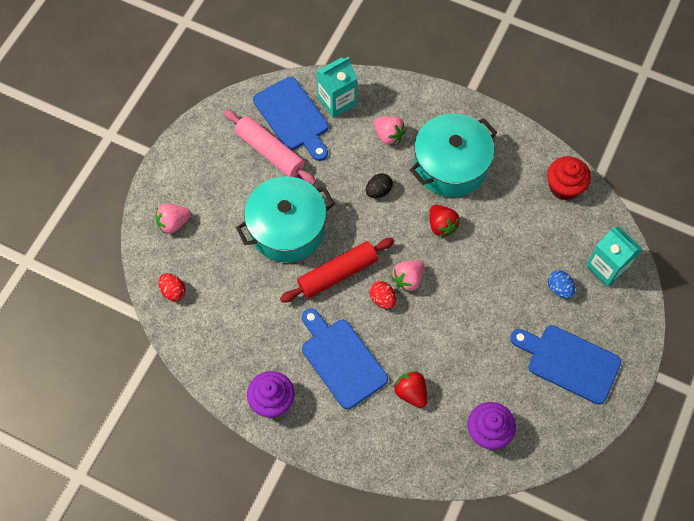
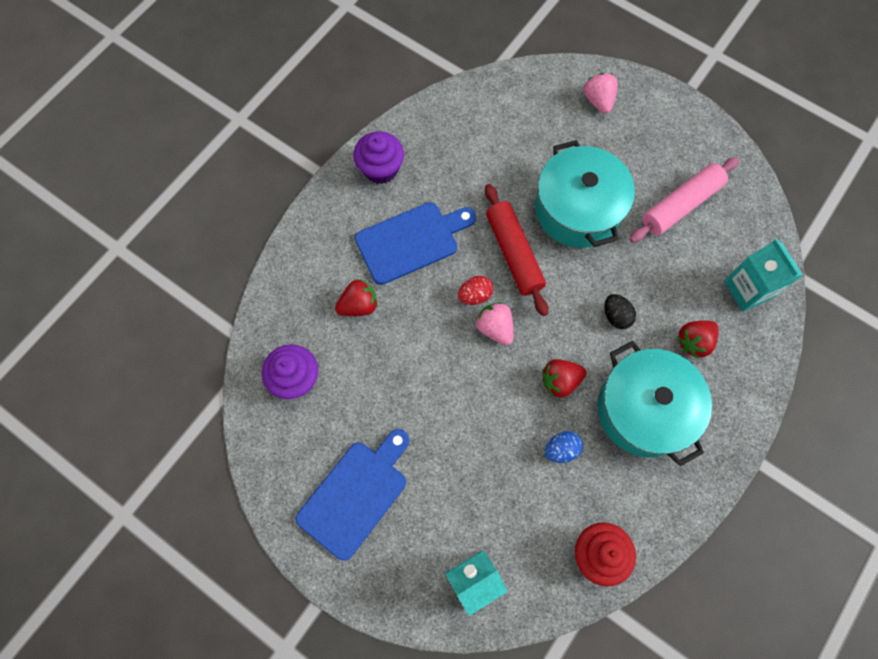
camera: 100 degrees right, 5 degrees up
(173, 291) = (518, 93): red egg -> none
(293, 117) = (727, 236): blue cutting board -> none
(388, 135) = (694, 342): pink strawberry -> red strawberry
(559, 289) = (453, 508): blue egg -> blue egg (561, 449)

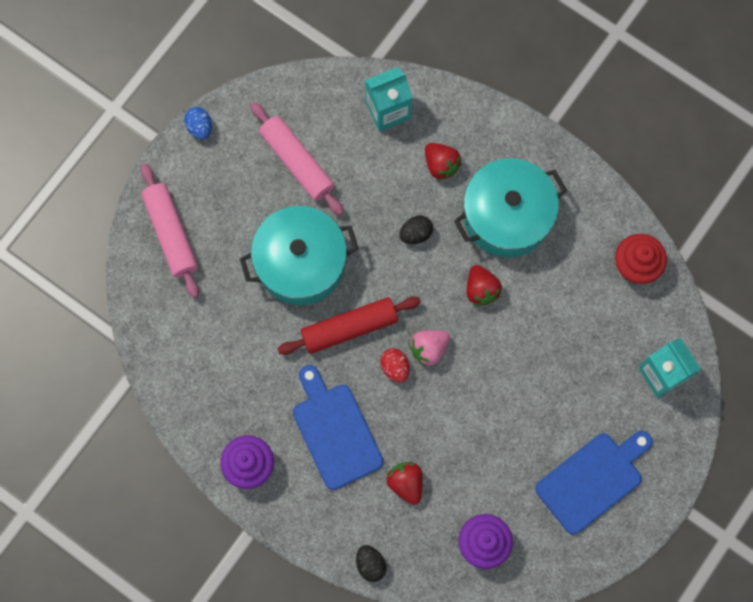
camera: 90 degrees left, 5 degrees up
(282, 273) = (370, 564): none -> black egg
(355, 494) = (592, 479): blue cutting board -> blue cutting board turned 105 degrees clockwise
(561, 449) = (545, 292): blue egg -> blue egg (200, 127)
(598, 101) = (171, 233): pink strawberry -> pink rolling pin

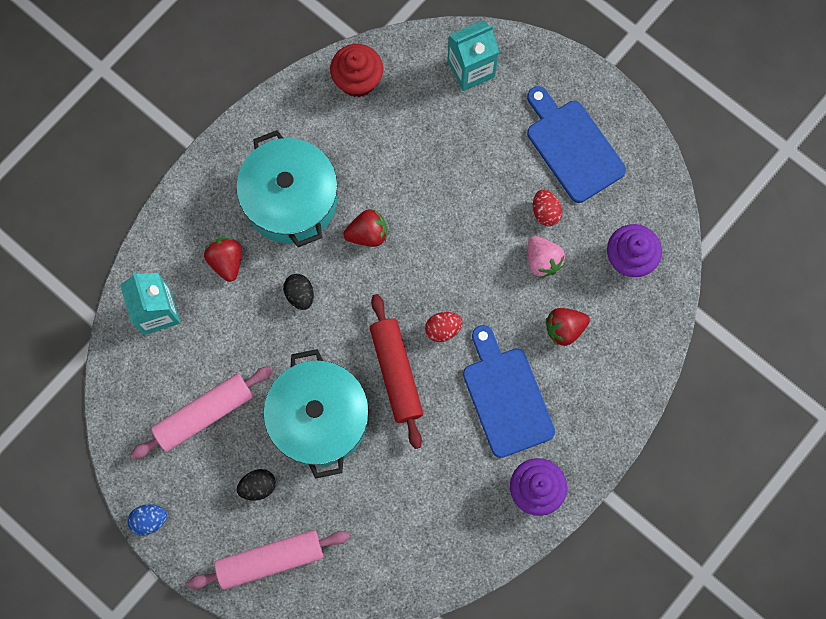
camera: 85 degrees left, 0 degrees up
(335, 431) = (506, 397): blue cutting board -> blue cutting board turned 90 degrees clockwise
(370, 564) = (645, 372): black egg -> black egg (258, 486)
(429, 349) = (426, 293): pink strawberry -> pink strawberry (542, 261)
(441, 165) = (226, 262): red strawberry -> red strawberry turned 75 degrees counterclockwise
(521, 457) = (545, 212): none -> red egg

